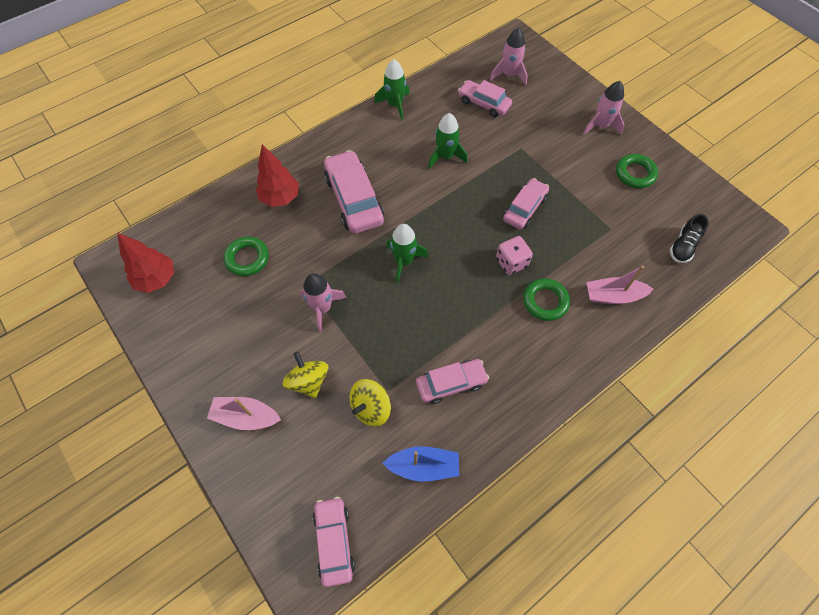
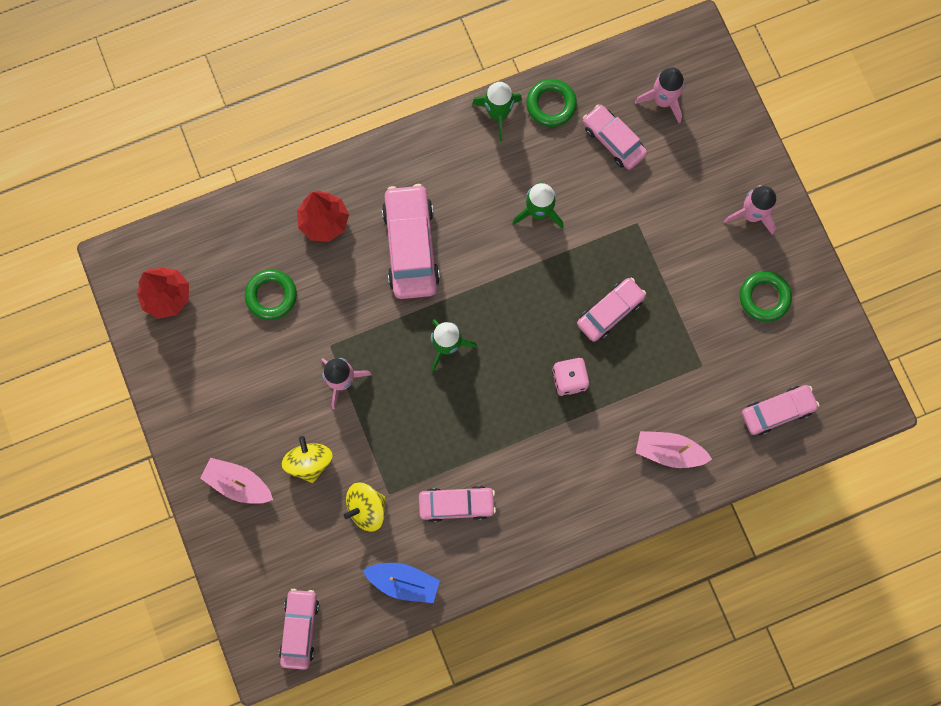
camera: 15 degrees right, 15 degrees up
(545, 301) = (590, 438): green ring -> green ring (551, 105)
(683, 246) = (777, 411): black shoe -> pink car

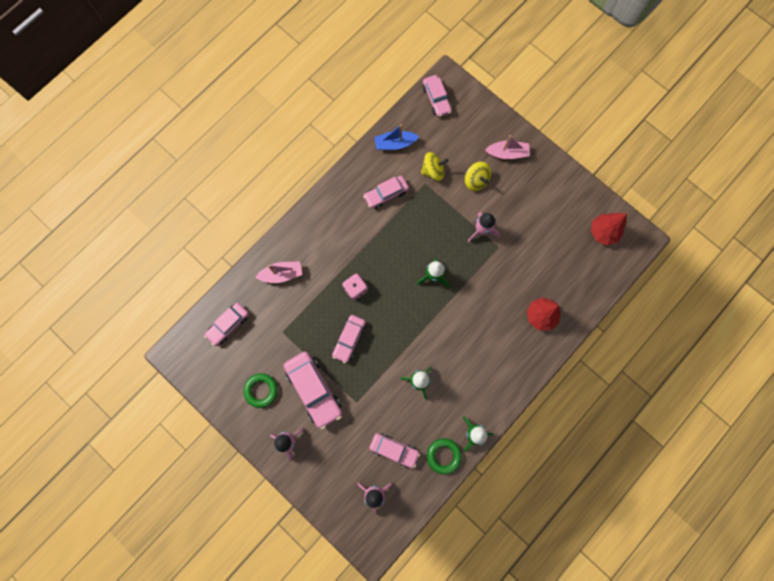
camera: 155 degrees right, 0 degrees up
(271, 296) = (546, 259): green ring -> none
(367, 508) = (433, 171): yellow spinning top -> yellow spinning top turned 45 degrees clockwise
(411, 246) = (483, 324): pink car -> pink car (314, 390)

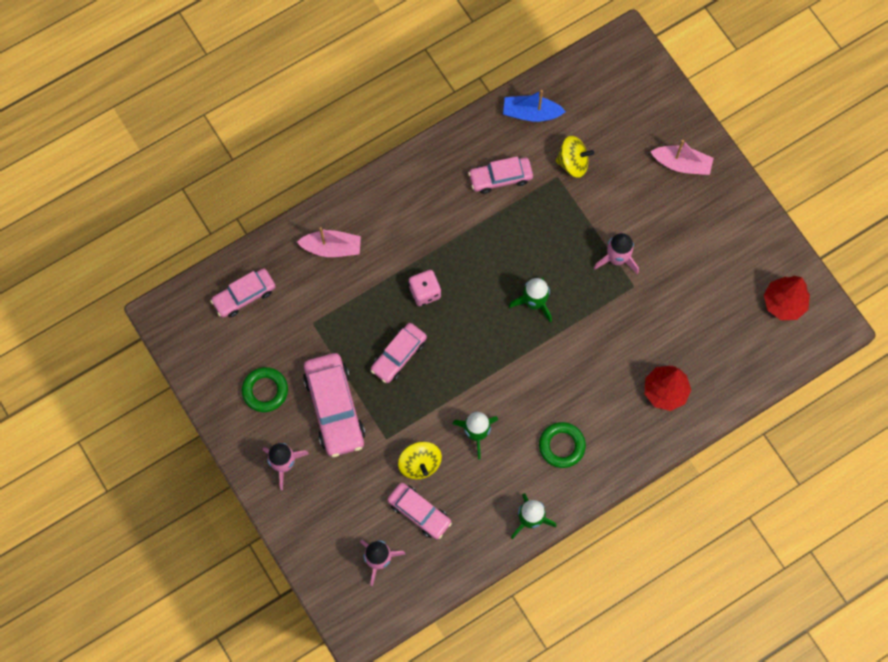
camera: 15 degrees right, 5 degrees down
(436, 99) = (605, 67): pink car -> none
(443, 456) = (482, 537): green ring -> green ring (561, 446)
(476, 181) = (628, 190): yellow spinning top -> yellow spinning top (420, 463)

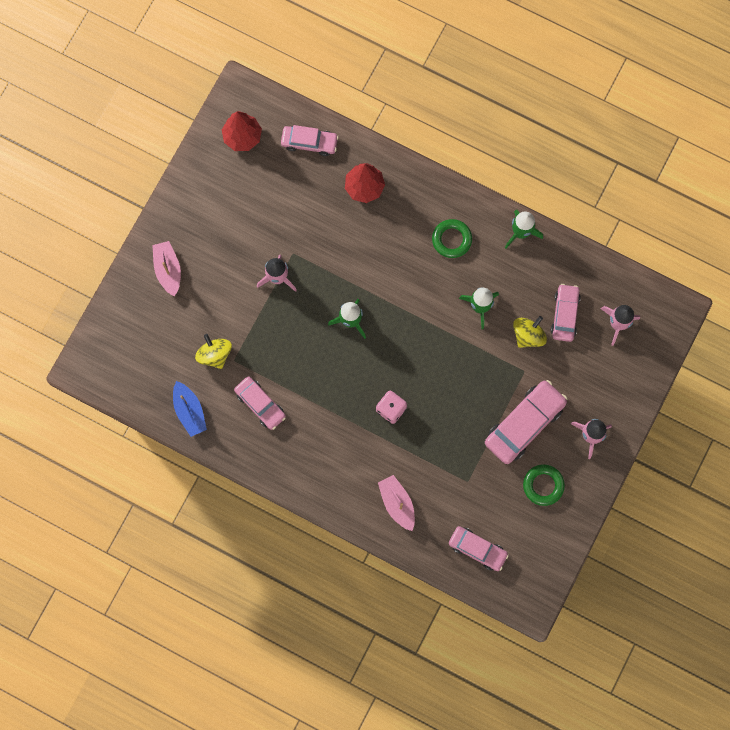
camera: 120 degrees left, 5 degrees up
(398, 355) = (454, 399): pink car -> pink car (309, 142)

